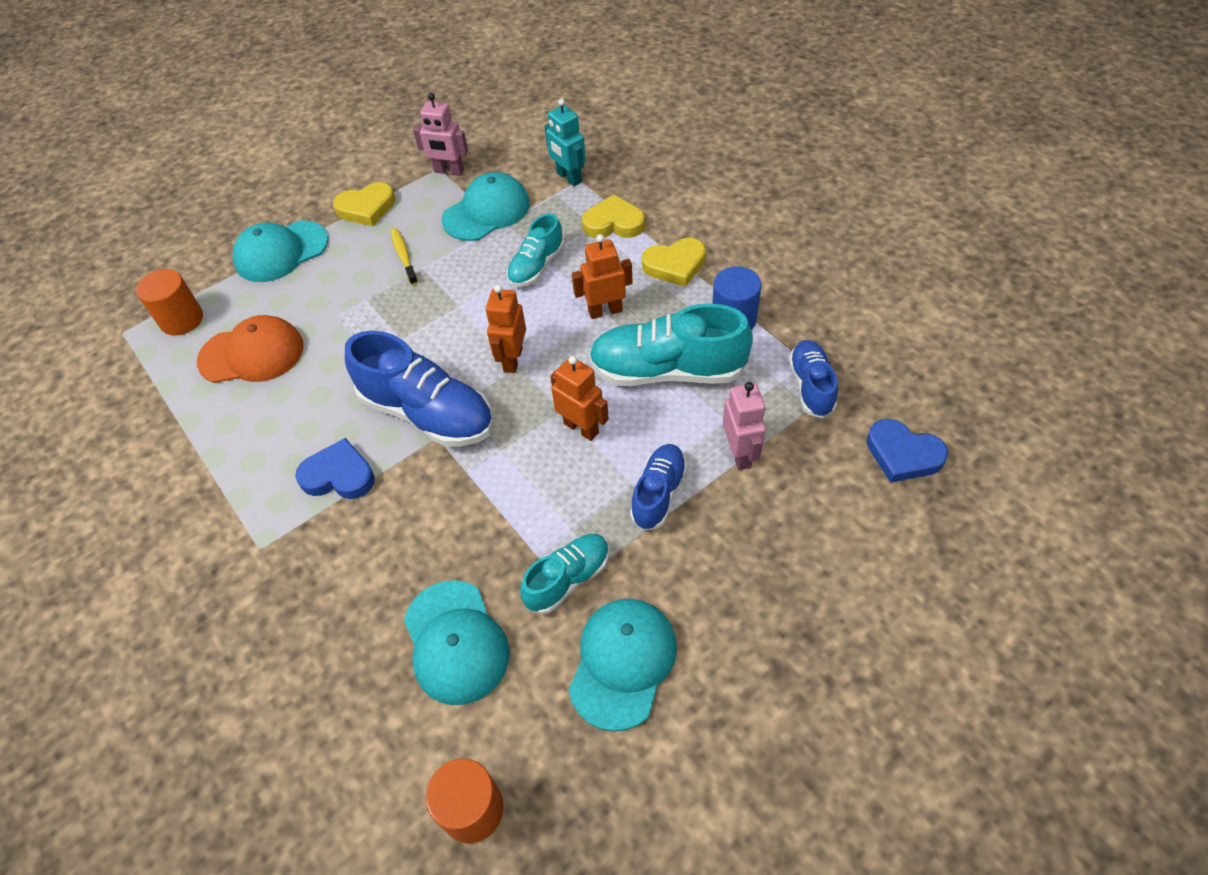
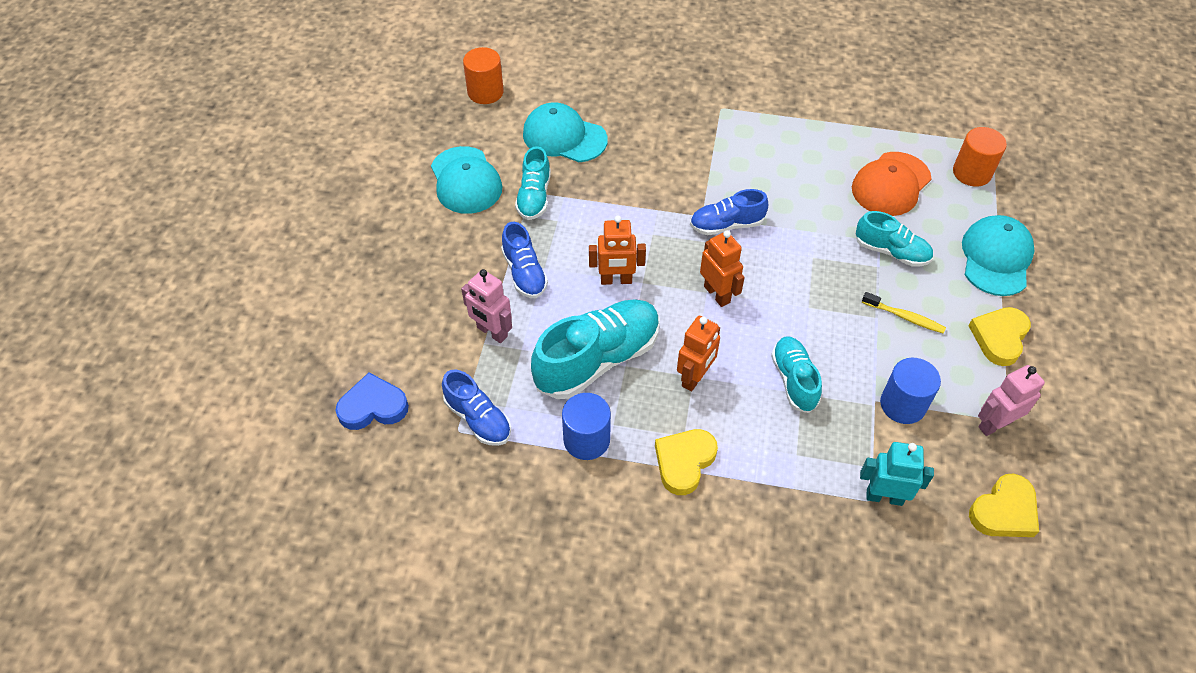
camera: 135 degrees right, 0 degrees up
(339, 475) = (730, 161): blue heart -> none
(340, 303) = (891, 252): none -> turquoise shoe
(428, 413) = (726, 225): blue shoe -> blue shoe, size x0.58
(486, 211) = (902, 404): turquoise cap -> blue cylinder
(613, 223) = (783, 471): yellow heart -> yellow heart (1004, 511)

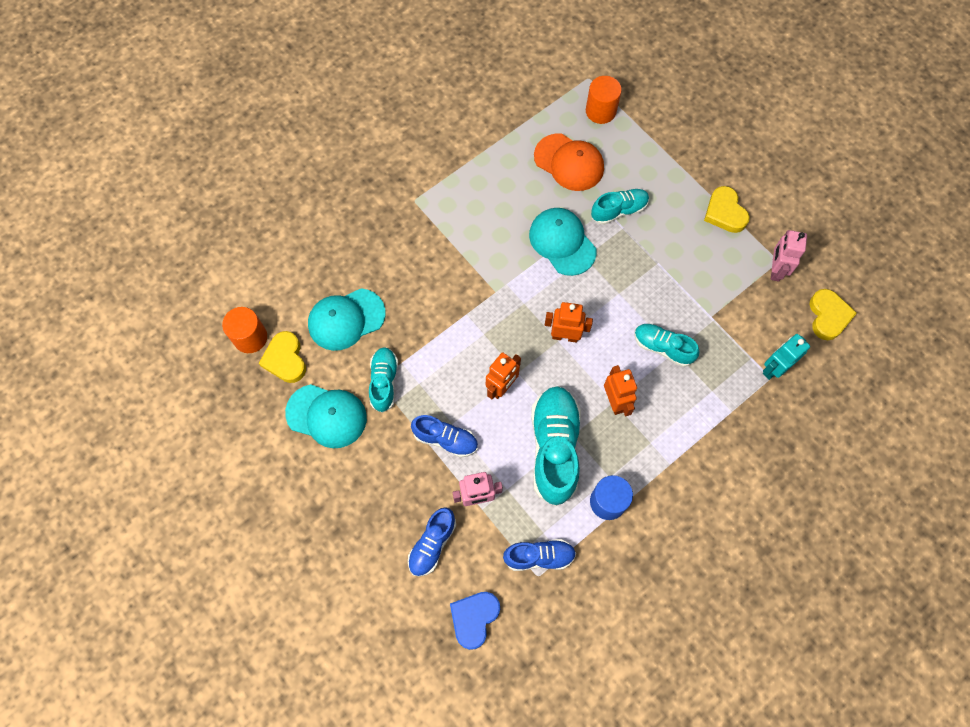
camera: 50 degrees left, 15 degrees up
(534, 197) = (384, 382): turquoise shoe -> turquoise shoe turned 135 degrees counterclockwise
(684, 462) = (668, 457): yellow heart -> yellow heart (285, 359)
(726, 225) = (516, 284): blue shoe -> blue shoe (432, 544)
(890, 184) = (569, 162): orange cap -> orange cap turned 45 degrees counterclockwise
(902, 404) = (726, 304): blue cylinder -> none
(905, 317) = (670, 248): yellow toothbrush -> none
(996, 258) = (672, 160): turquoise cap -> turquoise cap (562, 242)

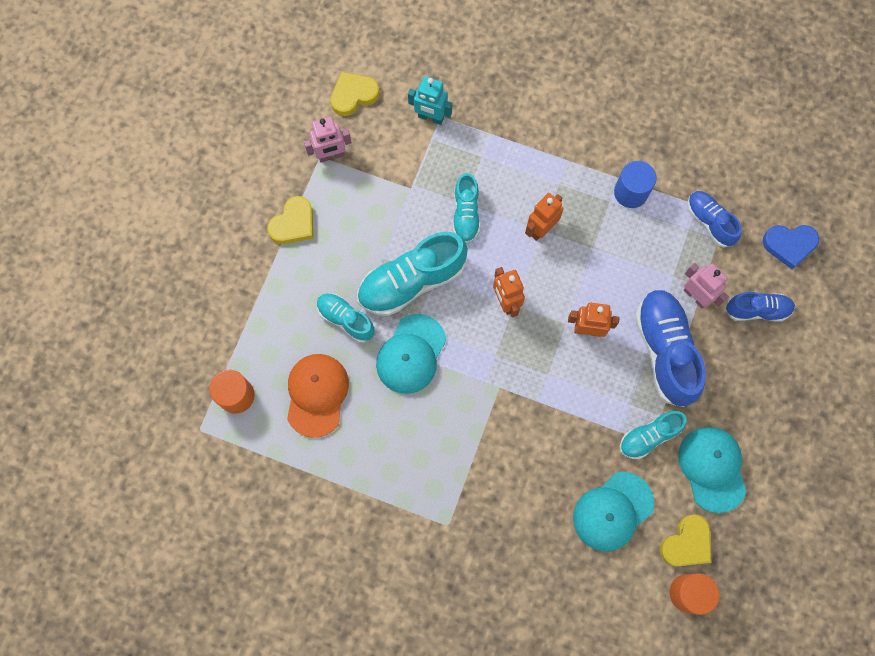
camera: 120 degrees left, 5 degrees up
(346, 319) = (612, 511): turquoise cap -> turquoise cap turned 105 degrees clockwise
(445, 439) = (664, 351): blue shoe -> blue shoe, size x1.73
(554, 448) = (613, 257): turquoise shoe -> turquoise shoe (412, 282)

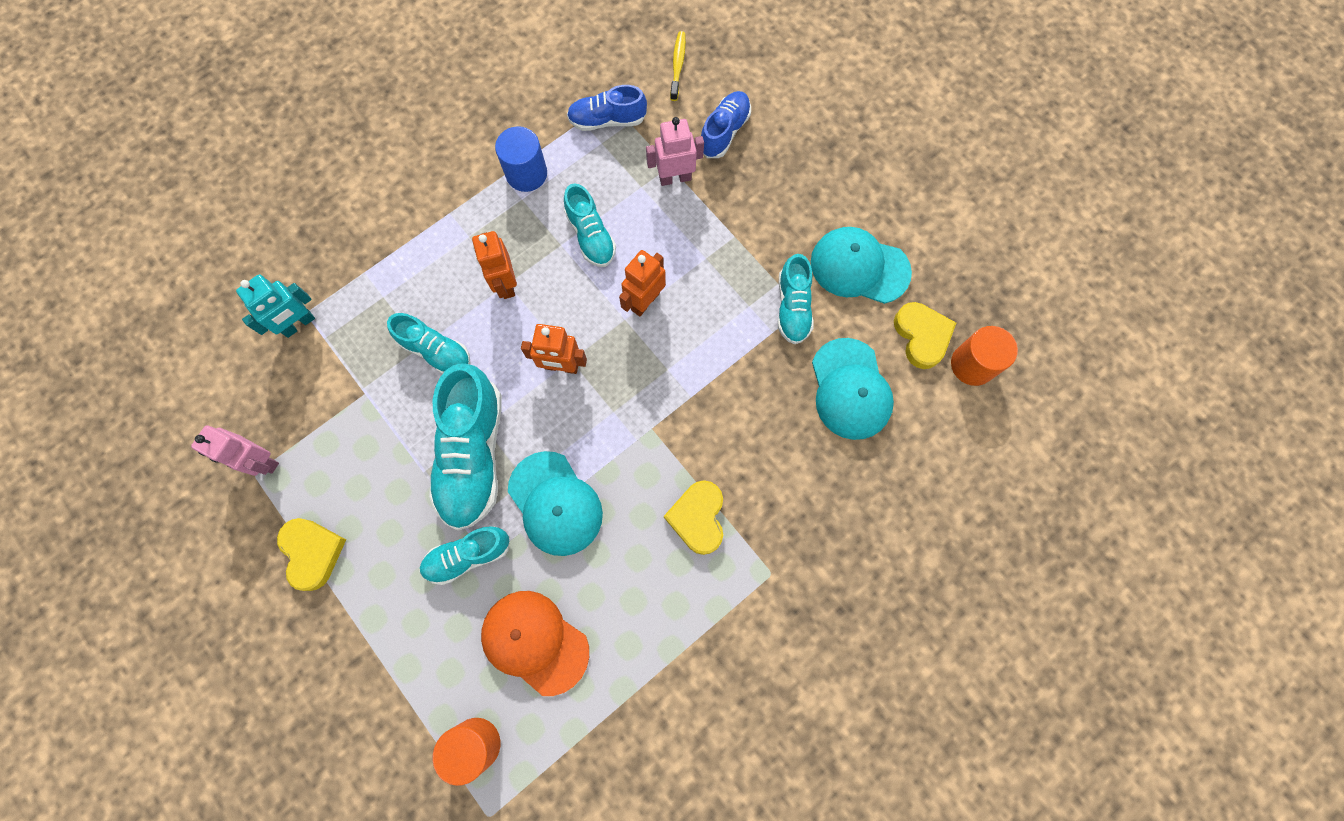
camera: 60 degrees left, 0 degrees up
(331, 155) = (261, 461): pink robot -> pink robot turned 105 degrees clockwise
(353, 95) = (208, 394): yellow heart -> yellow heart (698, 518)
(612, 264) = (591, 236): none -> turquoise shoe
(664, 351) = (713, 240): blue shoe -> none
(789, 245) = (678, 65): blue heart -> yellow toothbrush

